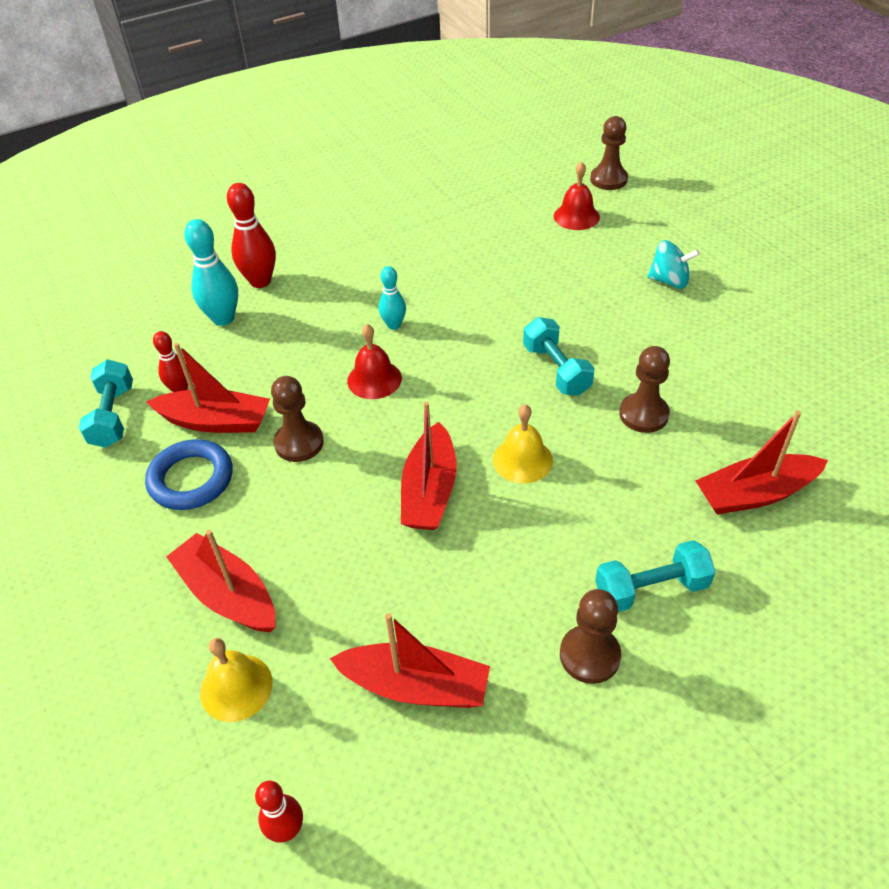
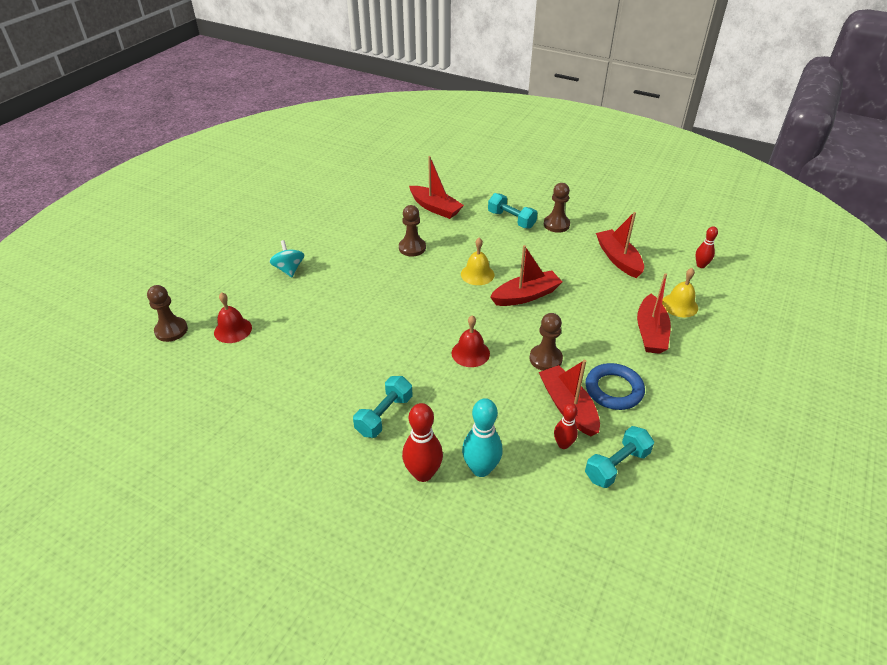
camera: 125 degrees left, 5 degrees down
(394, 325) = (415, 368): turquoise bowling pin -> none
(556, 370) = (402, 285): turquoise dumbbell -> turquoise dumbbell (384, 415)

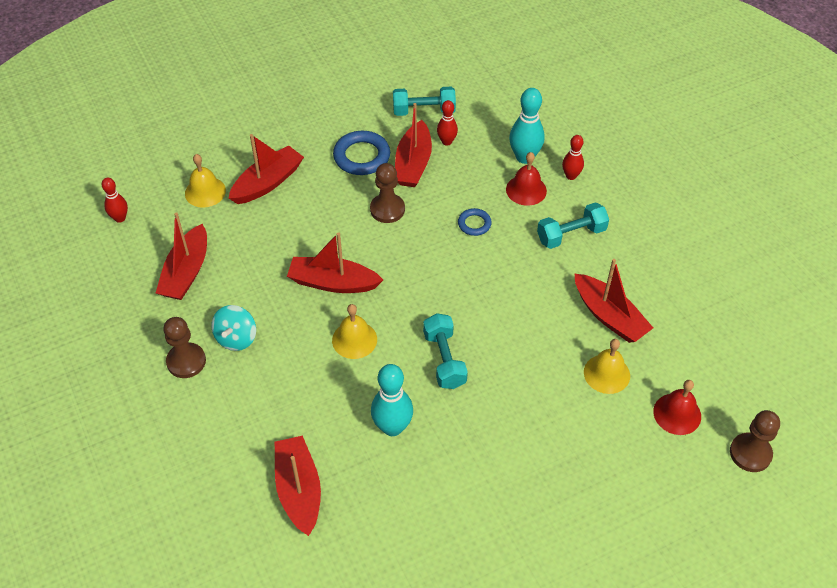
camera: 145 degrees left, 10 degrees up
(289, 269) = (569, 480): turquoise spinning top -> turquoise spinning top (236, 338)
(295, 330) = (606, 373): none -> yellow bell
(314, 367) = (609, 316): none -> red boat
(412, 248) = (392, 427): brown pawn -> turquoise bowling pin
(423, 473) = (571, 176): red bowling pin -> red bowling pin, size x0.61
(470, 353) = (448, 251): red bell -> red bell (526, 190)
(470, 383) = (474, 224): none -> blue ring
(511, 220) = (227, 404): turquoise dumbbell -> turquoise dumbbell (444, 359)

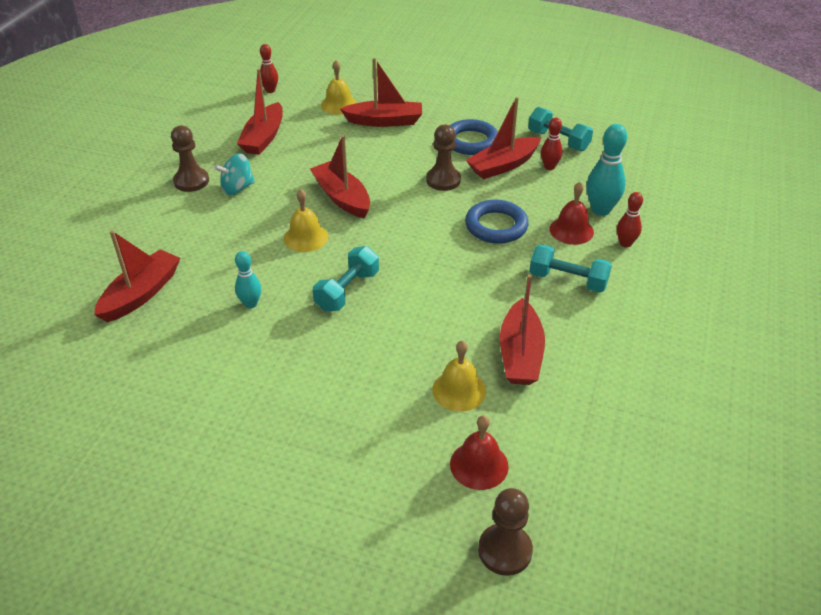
camera: 45 degrees right, 10 degrees down
(186, 272) = (263, 138): red boat -> red boat turned 45 degrees counterclockwise
(392, 427) = (250, 304): turquoise bowling pin -> turquoise bowling pin, size x0.61
(474, 224) = (496, 226): blue ring -> blue ring, size x1.78

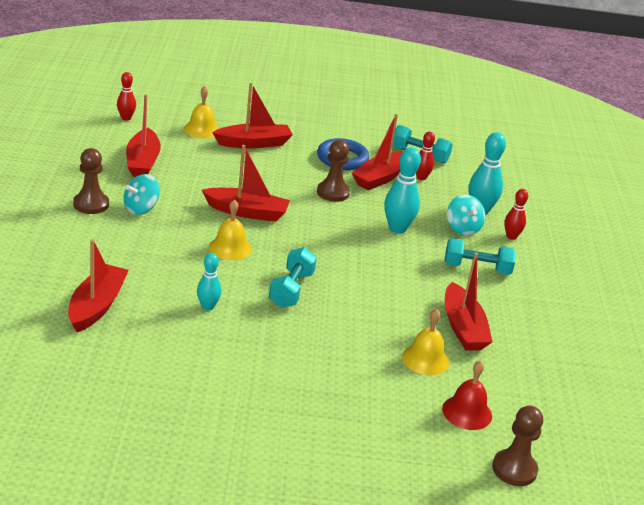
camera: 20 degrees left, 10 degrees down
(342, 198) = (247, 212): red boat -> red boat turned 150 degrees clockwise
(496, 226) = (397, 228): blue ring -> turquoise bowling pin
(571, 230) = (462, 228): red bell -> turquoise spinning top

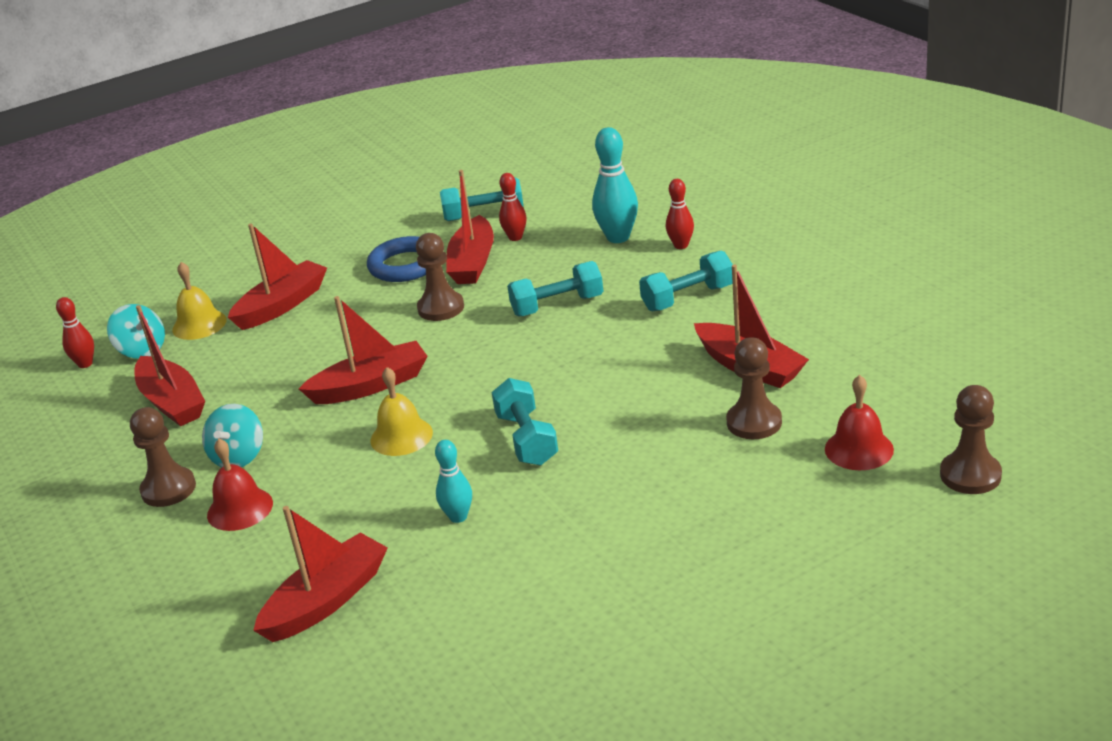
camera: 25 degrees left, 0 degrees up
(97, 306) = (326, 600): red boat -> red boat turned 60 degrees clockwise
(111, 235) = (240, 509): none -> red bell
(397, 228) = (557, 305): turquoise bowling pin -> turquoise dumbbell
(425, 359) = (754, 422): yellow bell -> brown pawn
(462, 228) = (623, 266): turquoise spinning top -> turquoise spinning top (142, 350)

